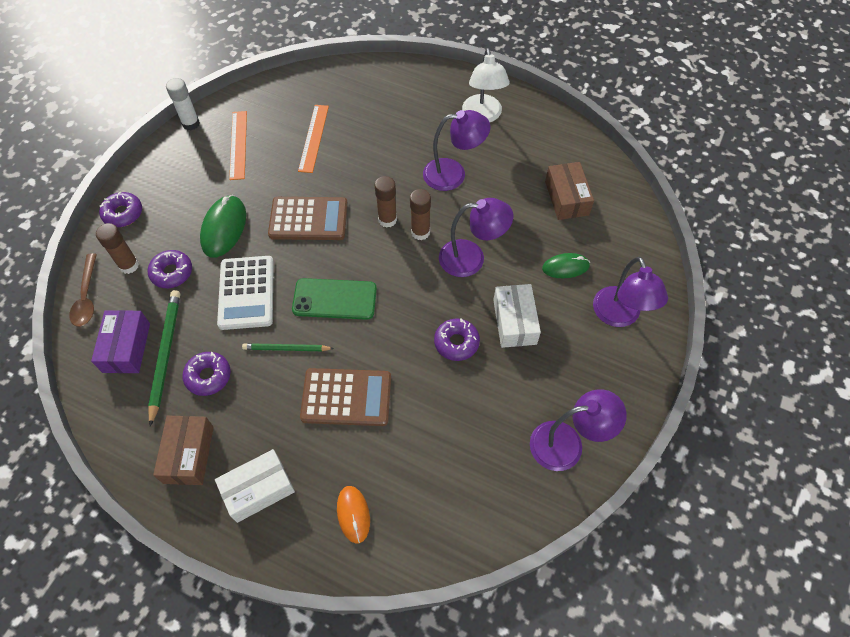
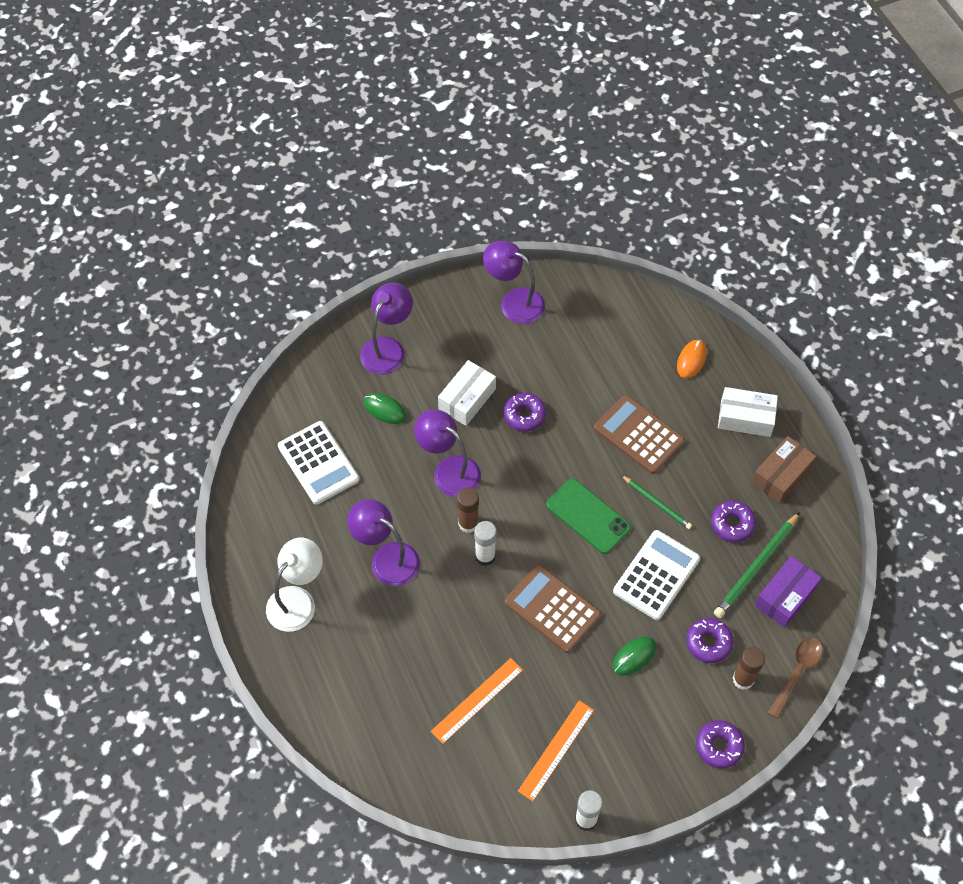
camera: 140 degrees left, 0 degrees up
(224, 228) = (634, 656): green mouse -> green mouse, size x0.64
(387, 220) = (485, 556): brown glue stick -> white glue stick
(566, 198) = (318, 463): brown box -> white calculator

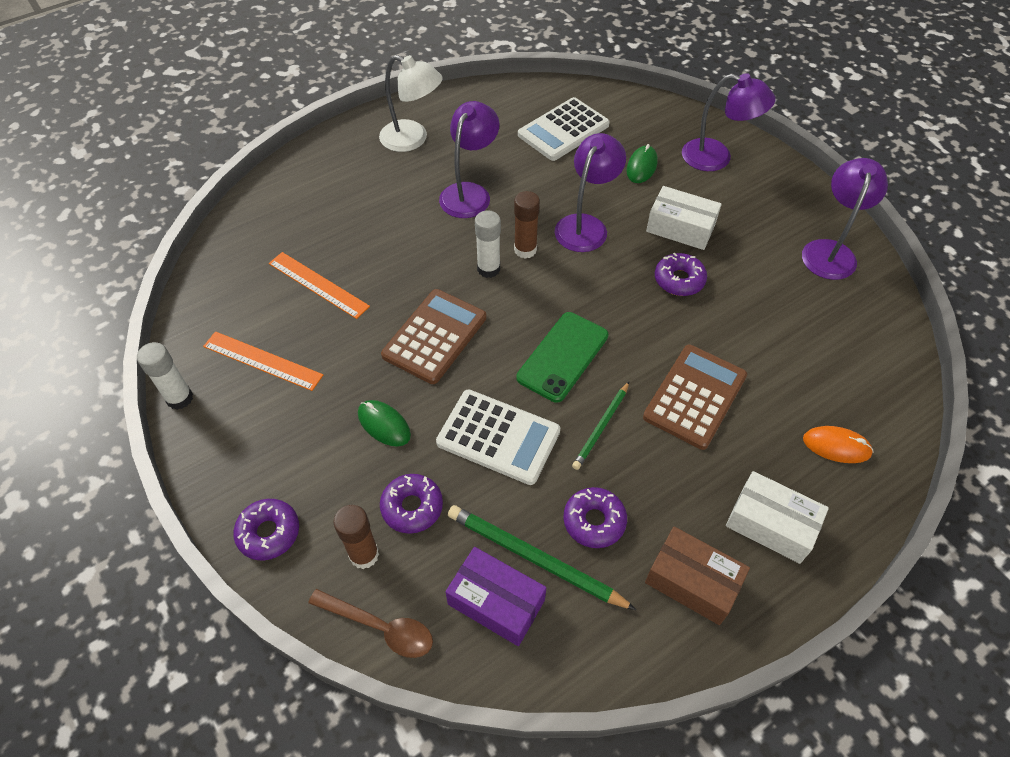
camera: 80 degrees right, 5 degrees down
(745, 418) = (771, 524): white box -> white box turned 60 degrees counterclockwise

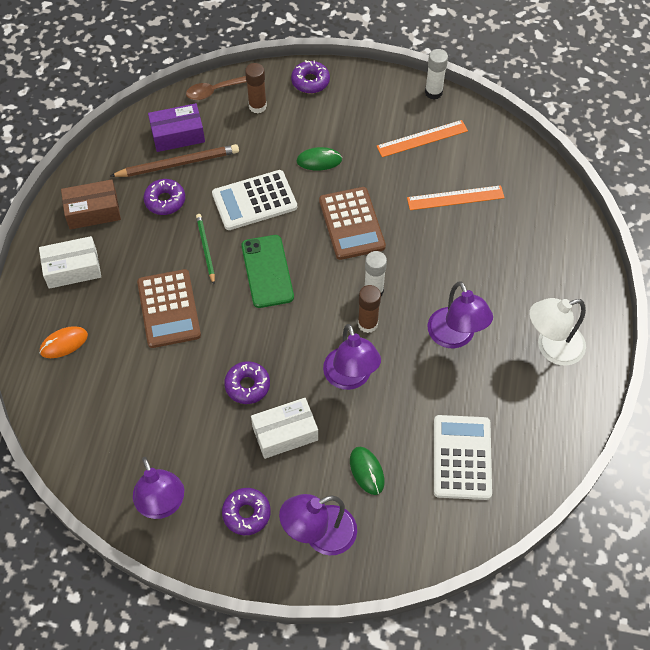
camera: 135 degrees right, 5 degrees up
(412, 507) = (259, 139): purple donut -> purple donut (246, 513)
(534, 558) = (178, 163): green pencil -> brown pencil

